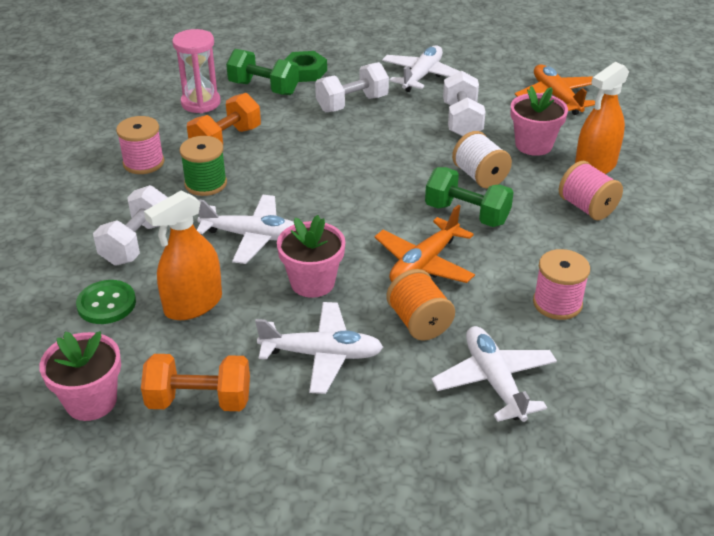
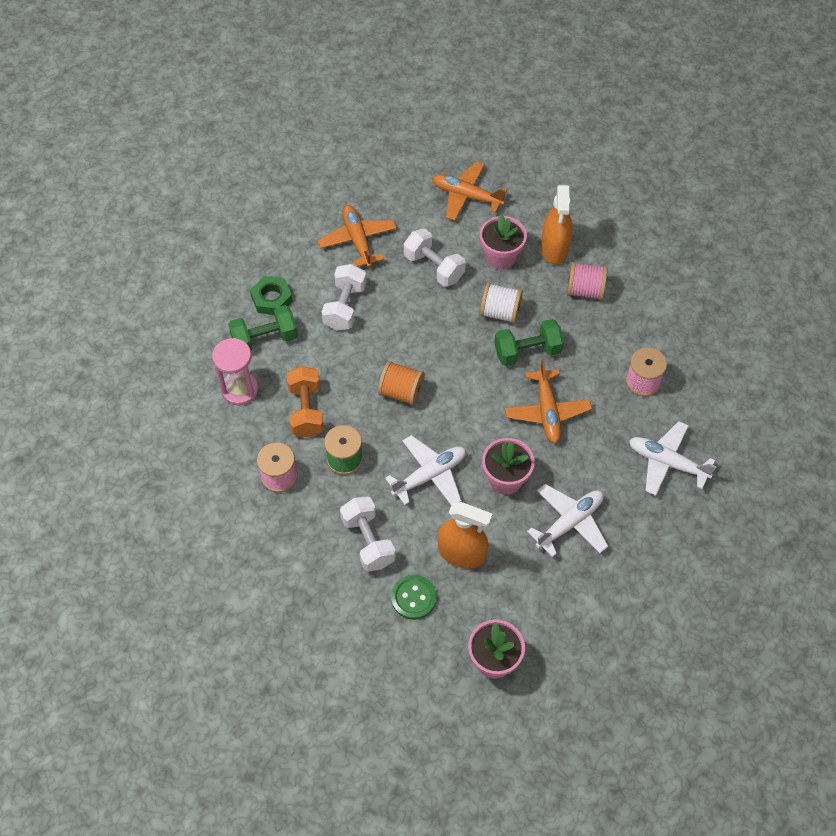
camera: 45 degrees left, 20 degrees up
(193, 304) = (462, 553): orange spray bottle -> orange spray bottle turned 75 degrees counterclockwise
(199, 401) = (546, 608): orange dumbbell -> none
(419, 322) = (592, 457): orange spool -> orange spool (401, 392)
(422, 76) = (358, 240): white plane -> orange plane

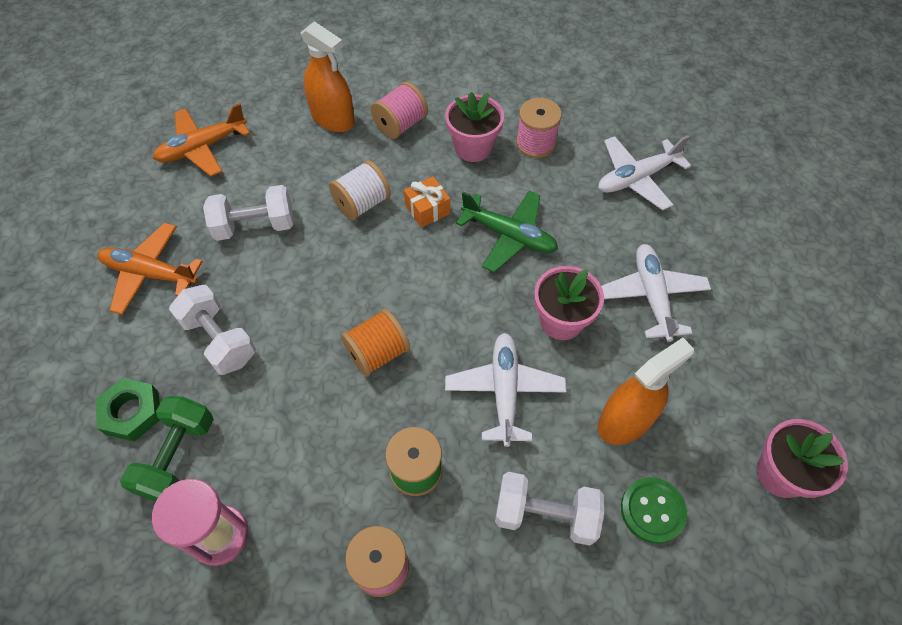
camera: 55 degrees left, 0 degrees up
(306, 410) = (316, 472): orange dumbbell -> none
(501, 257) = (300, 164): pink flower pot -> pink flower pot (473, 148)
(527, 352) = (427, 209): green dumbbell -> orange gift
(547, 411) = (509, 236): orange plane -> green plane

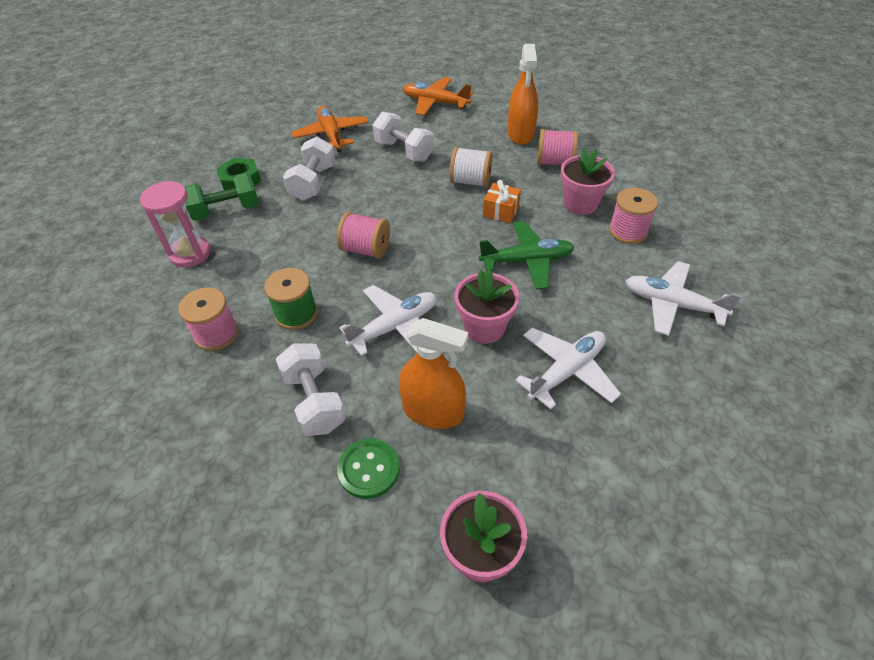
camera: 55 degrees right, 10 degrees down
(377, 353) = (366, 249): orange spool -> pink spool
(509, 236) = (527, 261): green plane -> green plane turned 90 degrees counterclockwise

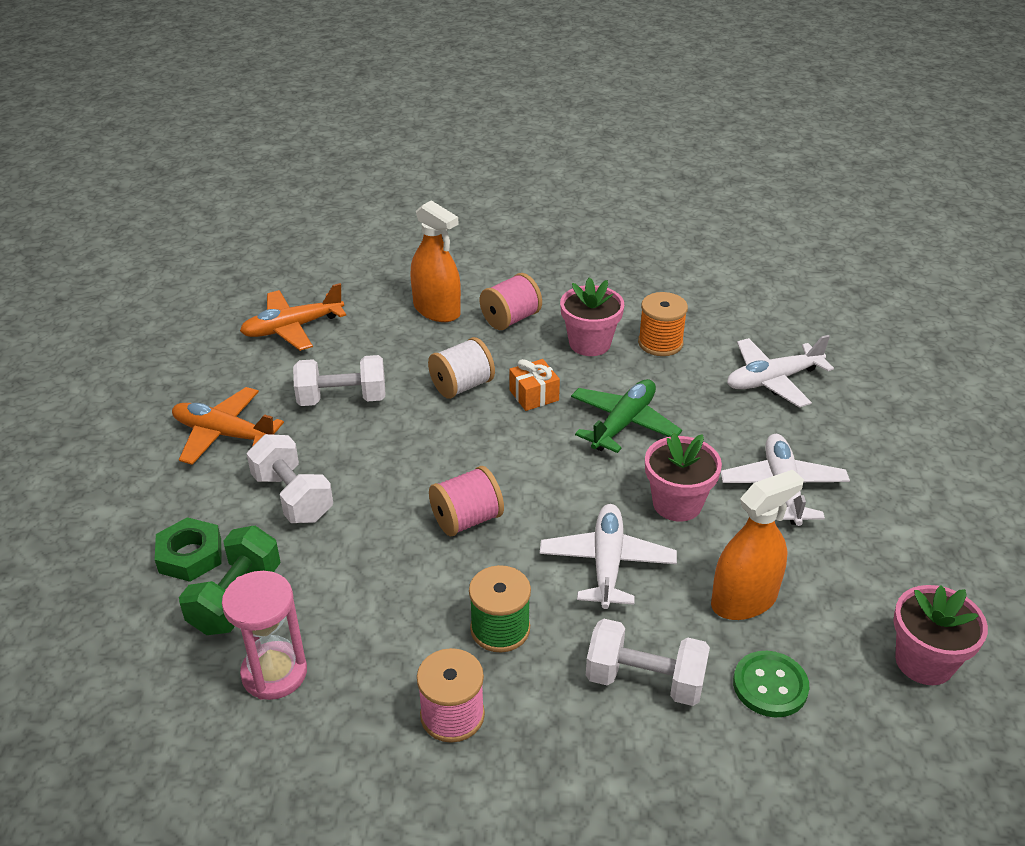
camera: 50 degrees left, 10 degrees down
(627, 231) = (660, 343): pink spool -> orange spool

